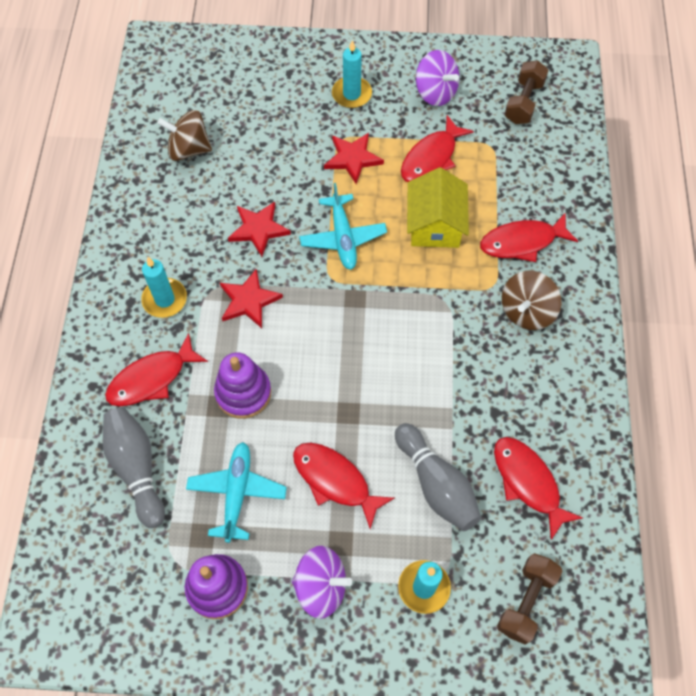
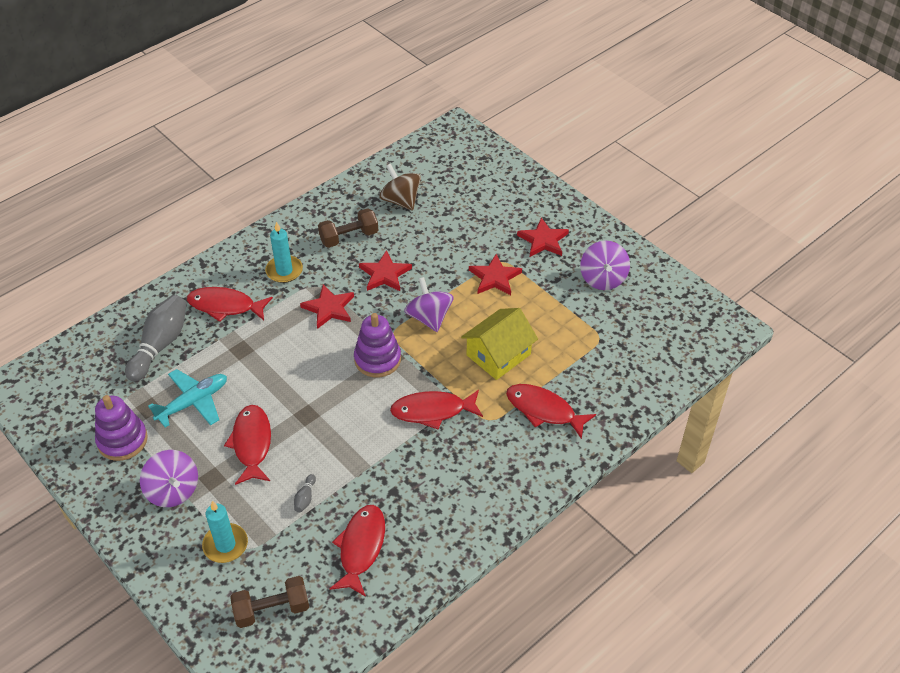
camera: 45 degrees right, 15 degrees down
(243, 393) = (263, 354): purple stacking toy -> purple stacking toy (377, 359)
(343, 238) = (429, 317): turquoise plane -> purple spinning top
(351, 94) = (543, 240): turquoise candle -> red star
(431, 158) = (548, 315): red fish -> red fish (433, 411)
(436, 484) = (305, 498): grey bowling pin -> grey bowling pin, size x0.42
(523, 102) = (660, 328): brown dumbbell -> brown dumbbell (349, 237)
(526, 311) = (492, 452): brown spinning top -> none

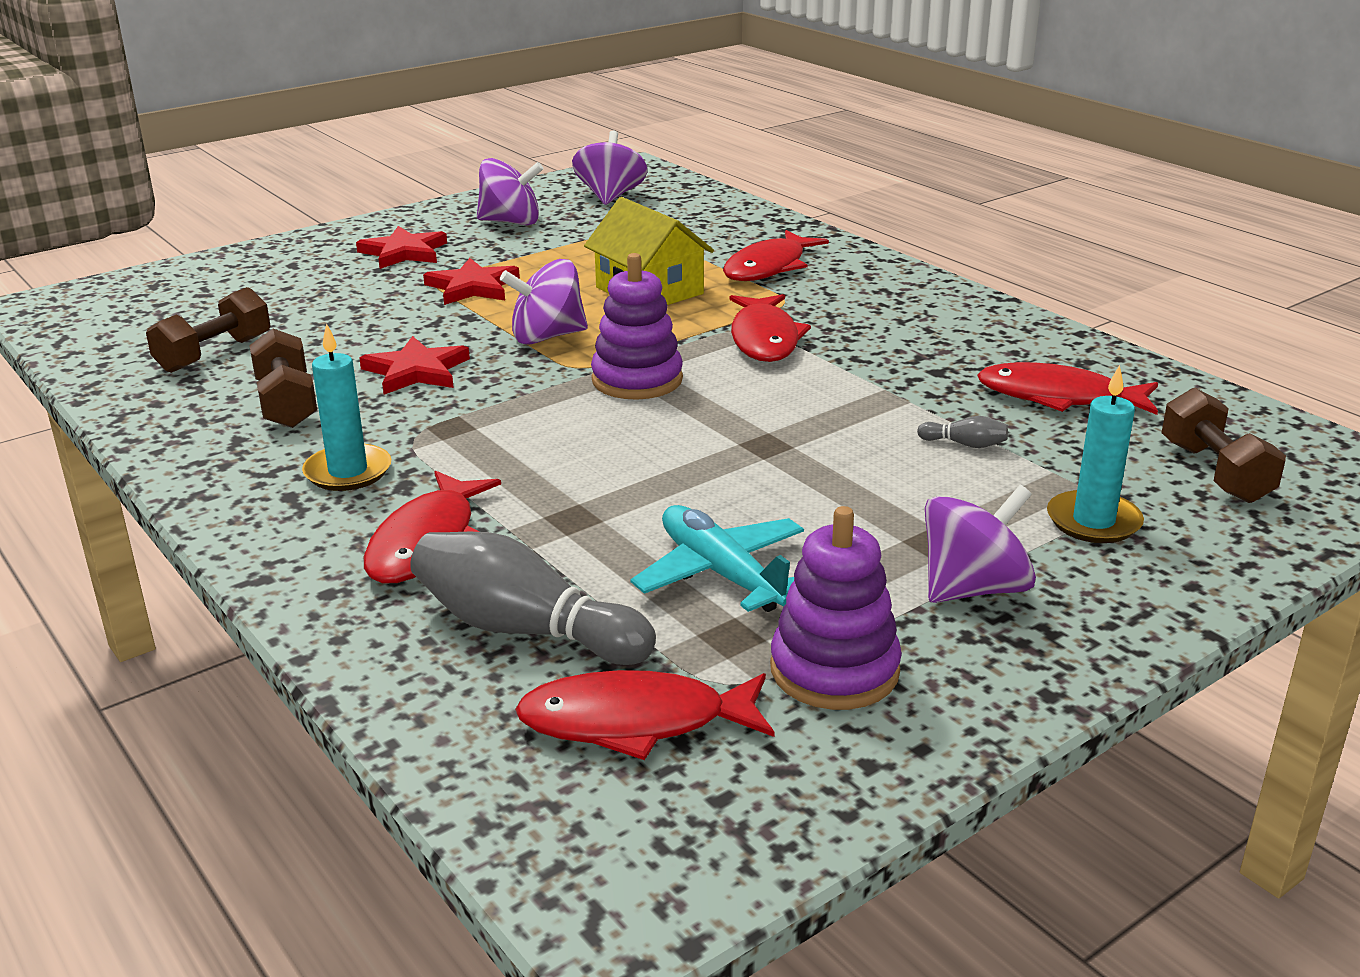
camera: 85 degrees left, 20 degrees down
(252, 443) = (839, 499): red fish -> red fish (635, 722)
(329, 308) = (485, 423): red star -> none
(401, 200) = (214, 354): brown spinning top -> brown dumbbell
(662, 321) = (610, 197): none -> purple spinning top

